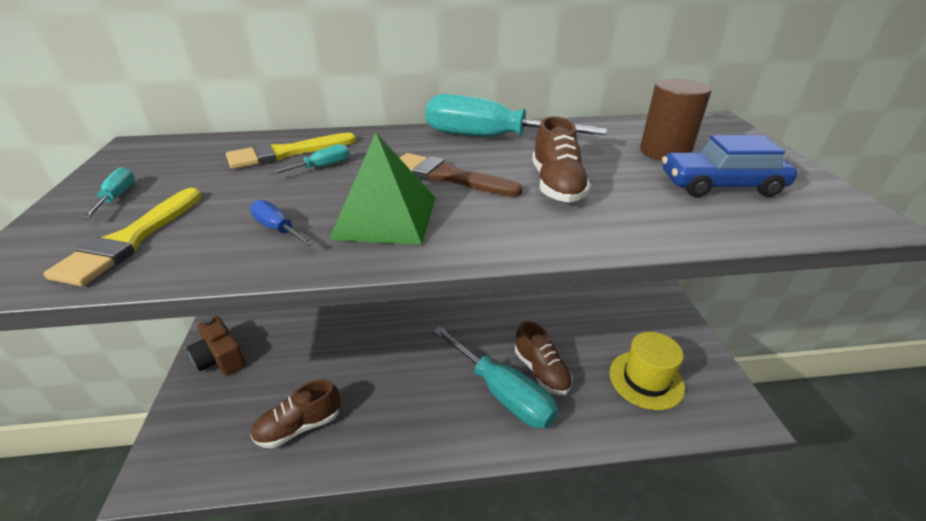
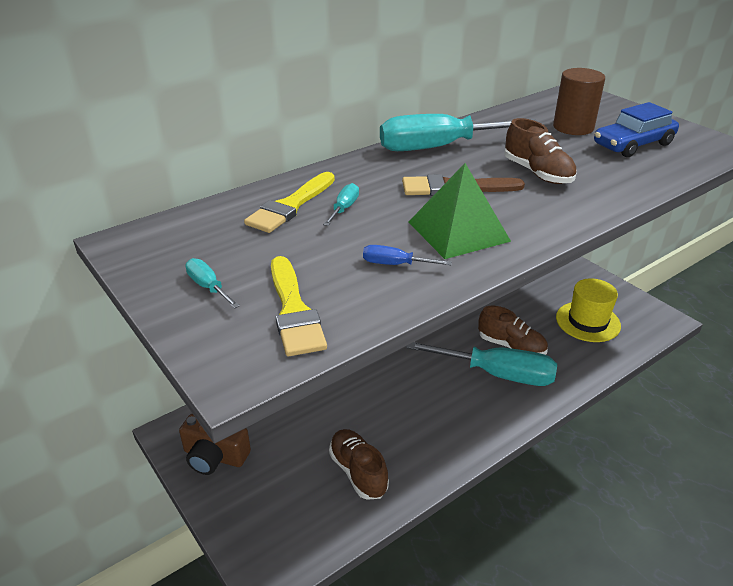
camera: 30 degrees left, 0 degrees up
(299, 426) = (358, 472): brown shoe -> brown shoe turned 120 degrees clockwise

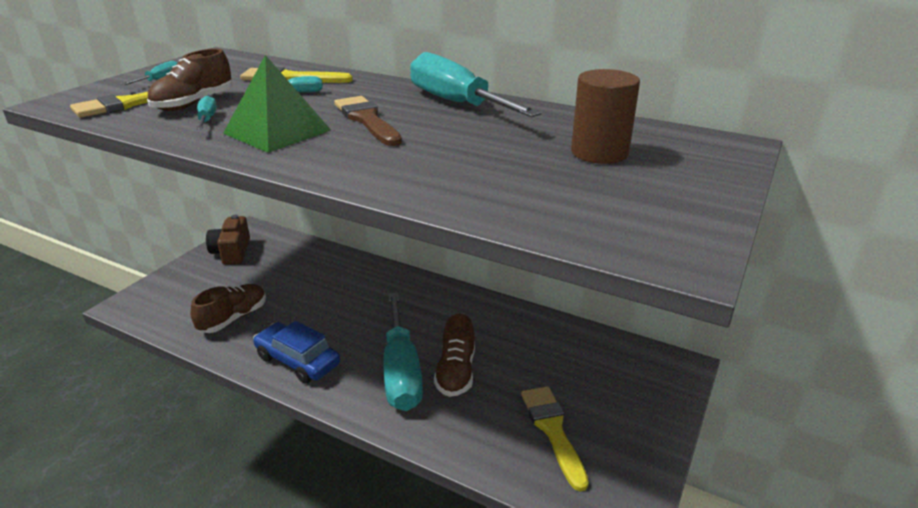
camera: 65 degrees right, 5 degrees down
(395, 264) = (207, 119): blue screwdriver -> turquoise screwdriver
(537, 173) = (437, 148): brown shoe -> brown shoe (194, 104)
(588, 321) = (552, 430): yellow hat -> yellow brush
(633, 144) = (590, 190): blue car -> blue car (298, 360)

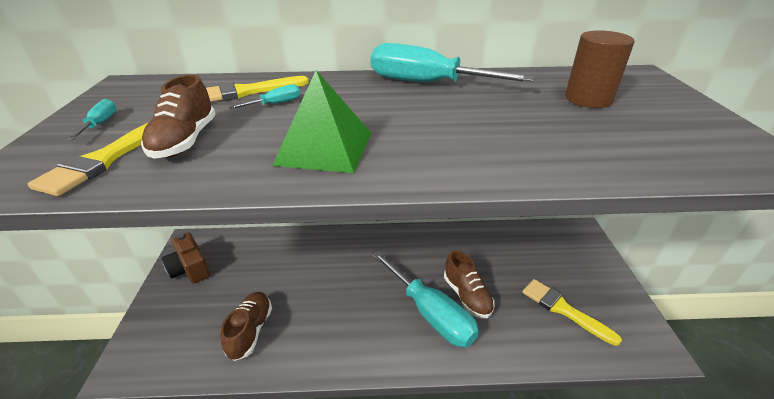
camera: 30 degrees left, 5 degrees up
(207, 119) = (229, 154): turquoise screwdriver -> none
(298, 360) = (344, 343): blue car -> none
(367, 120) = (384, 115): brown brush -> none

